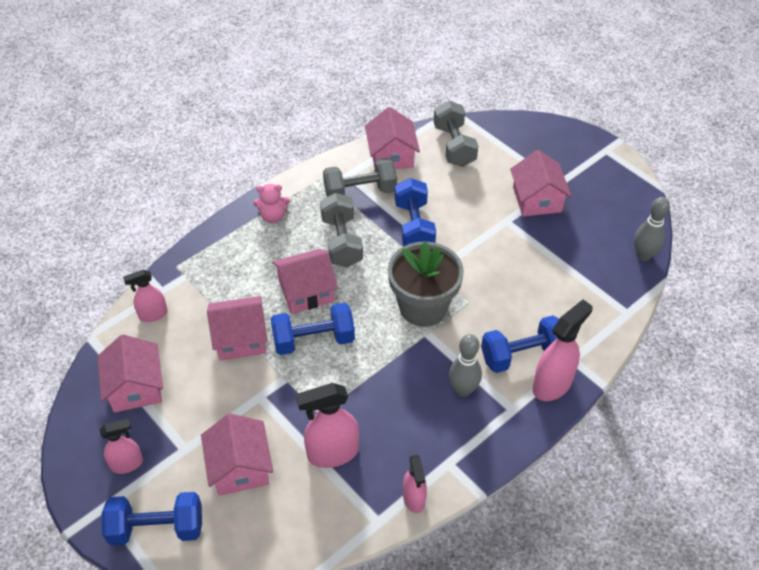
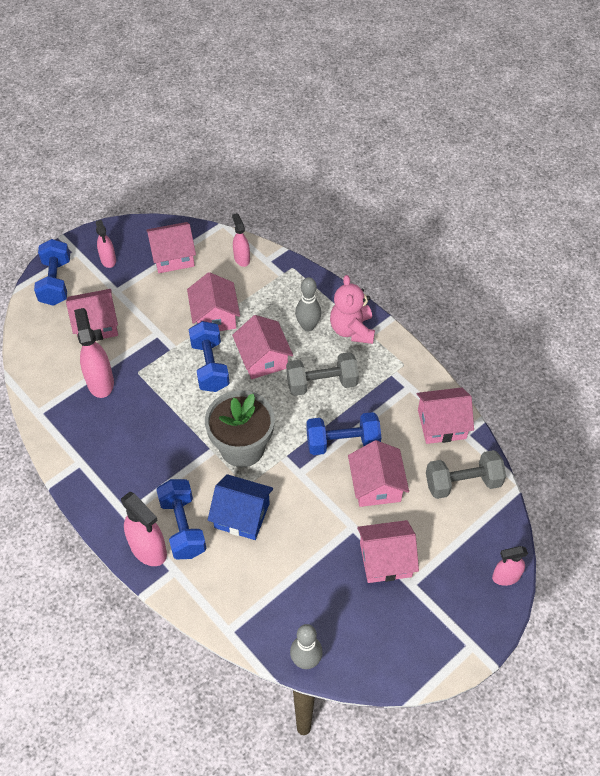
camera: 90 degrees right, 5 degrees up
(273, 216) = (352, 330): pink teddy bear -> pink teddy bear, size x1.54
(360, 192) = (387, 397): grey dumbbell -> none
(414, 499) = (52, 436): pink spray bottle -> pink spray bottle (505, 577)
(460, 203) = (376, 485): none -> pink house
(463, 390) = (149, 476): grey bowling pin -> grey bowling pin (308, 326)
(503, 305) = (242, 515): none -> blue house

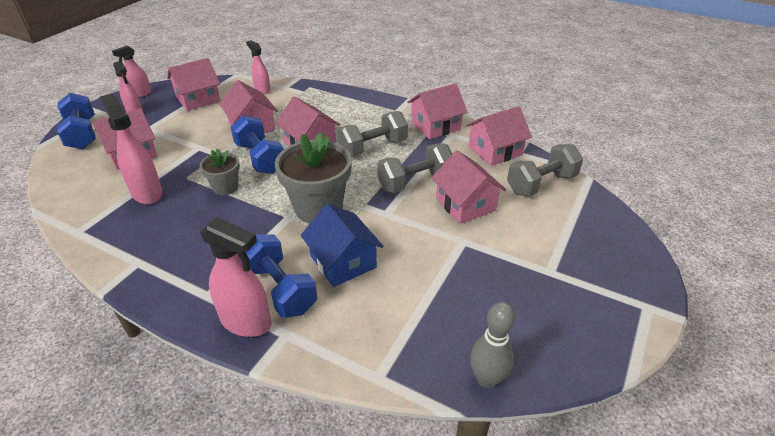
camera: 20 degrees left, 15 degrees down
(169, 396) = (225, 187): none -> grey flower pot
(242, 515) = (343, 261): blue house -> blue house turned 60 degrees clockwise
(308, 326) = (341, 116): grey bowling pin -> none
(342, 442) = (415, 182): blue dumbbell -> grey dumbbell
(352, 330) = (381, 111): pink teddy bear -> none
(385, 559) = (512, 258): pink house -> pink house (435, 126)
(505, 577) = (632, 241): pink spray bottle -> pink spray bottle (140, 94)

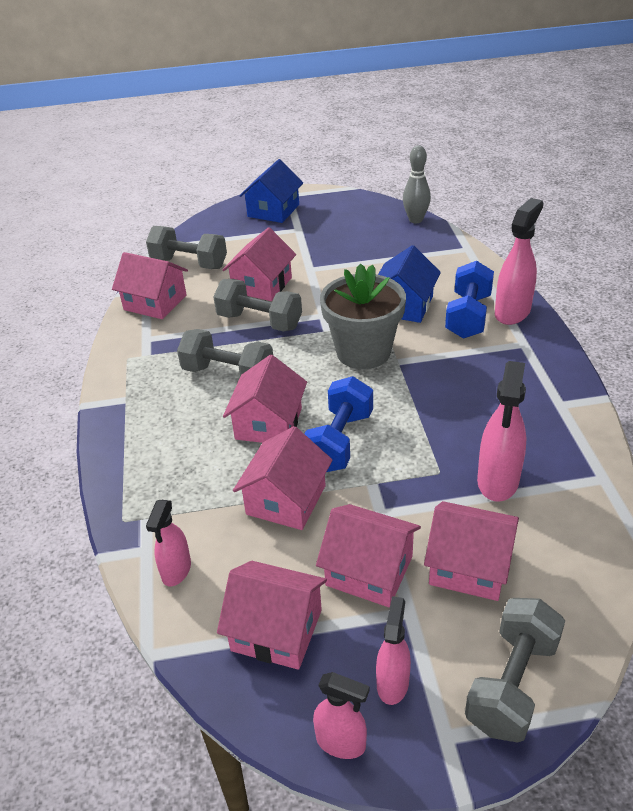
camera: 125 degrees left, 0 degrees up
(82, 134) = (512, 684): blue dumbbell -> grey dumbbell
(225, 187) = (414, 429): grey flower pot -> none
(246, 322) = (512, 312): pink spray bottle -> pink spray bottle turned 45 degrees clockwise
(435, 126) = (138, 356): pink house -> pink house (369, 571)
(611, 275) = (273, 210): none -> blue house

